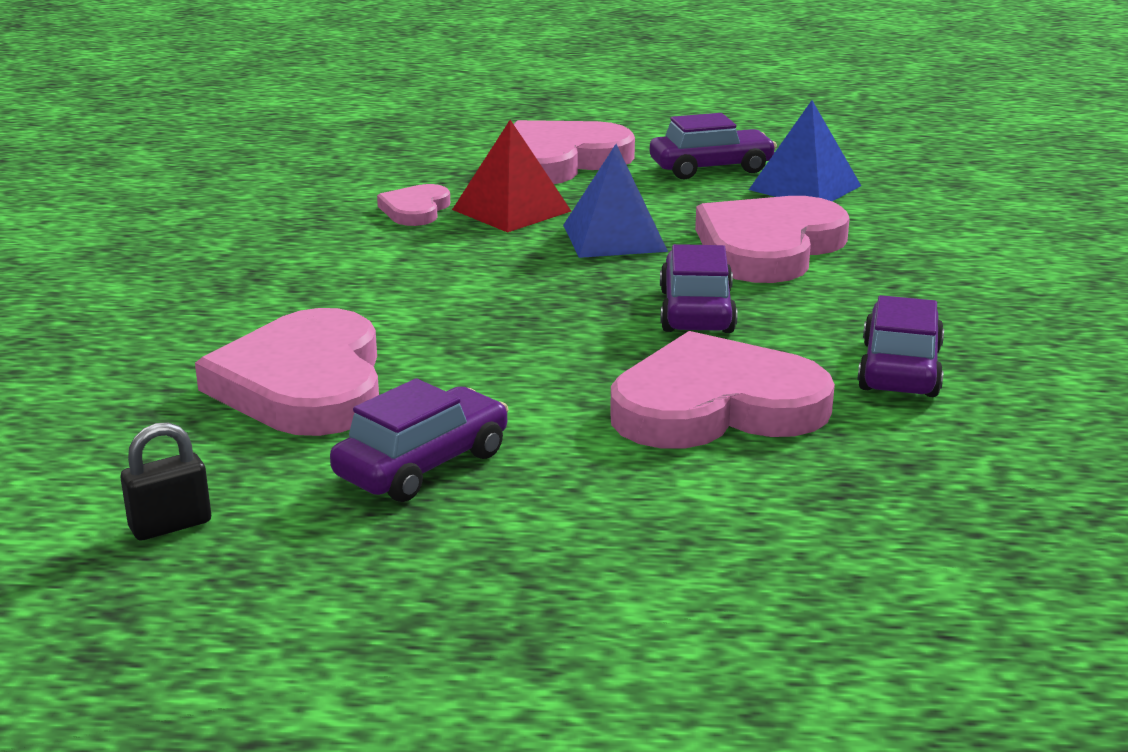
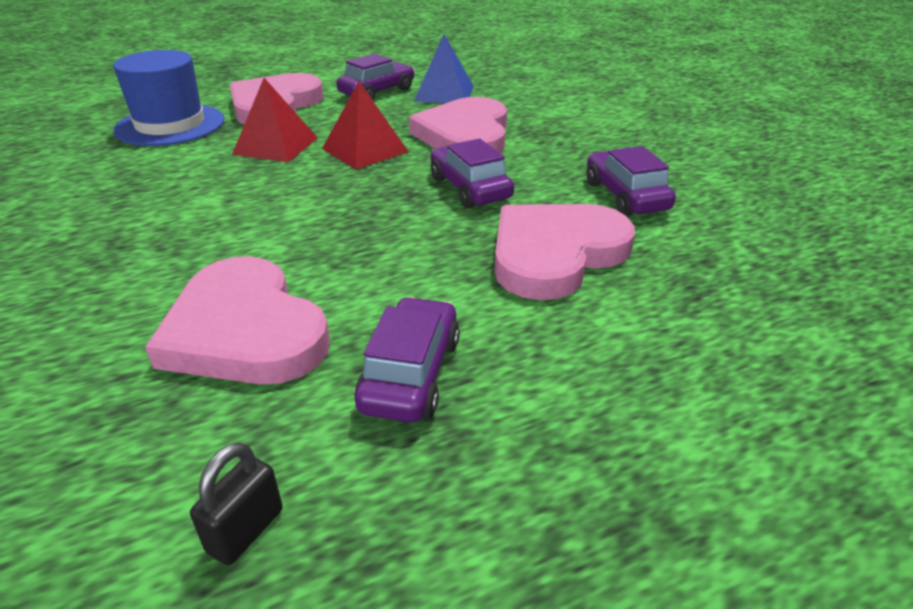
camera: 30 degrees left, 10 degrees up
(414, 161) = (170, 125): none -> blue hat
(415, 210) = (204, 160): pink heart -> none
(614, 238) = (365, 150): blue pyramid -> red pyramid

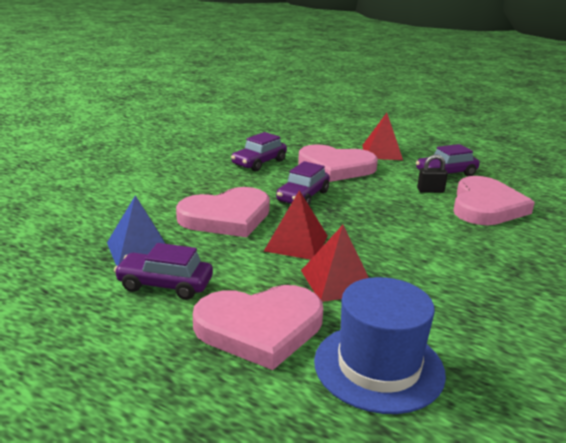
camera: 125 degrees left, 10 degrees down
(245, 531) = (529, 176): black padlock -> black padlock (430, 190)
(600, 347) = (382, 152): none -> red pyramid

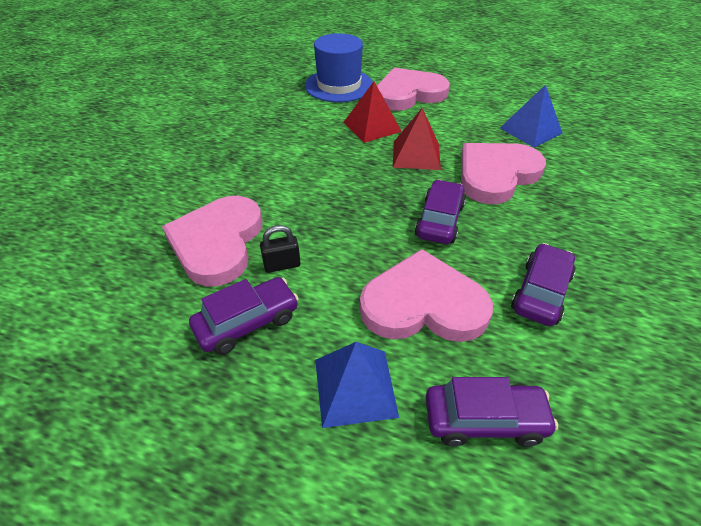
camera: 170 degrees right, 20 degrees up
(165, 285) = (485, 109): purple car -> purple car (484, 420)
(382, 152) = (355, 387): red pyramid -> blue pyramid

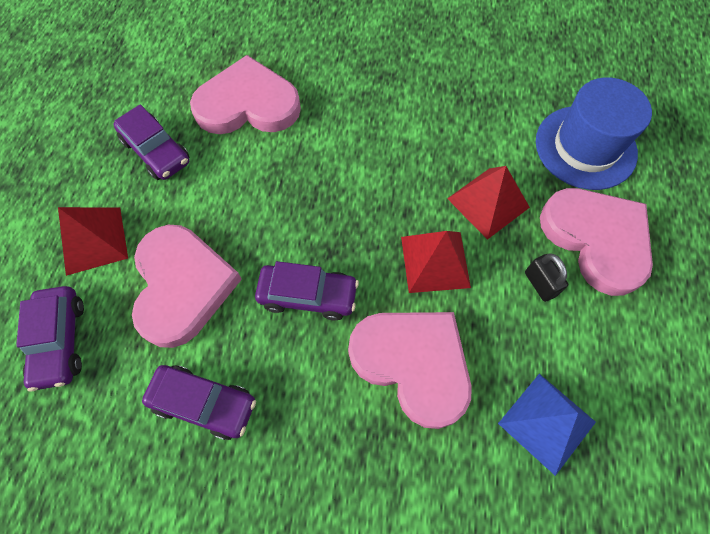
camera: 80 degrees right, 20 degrees up
(282, 265) = (224, 160): black padlock -> black padlock (540, 284)
(355, 387) = (93, 240): blue pyramid -> red pyramid

